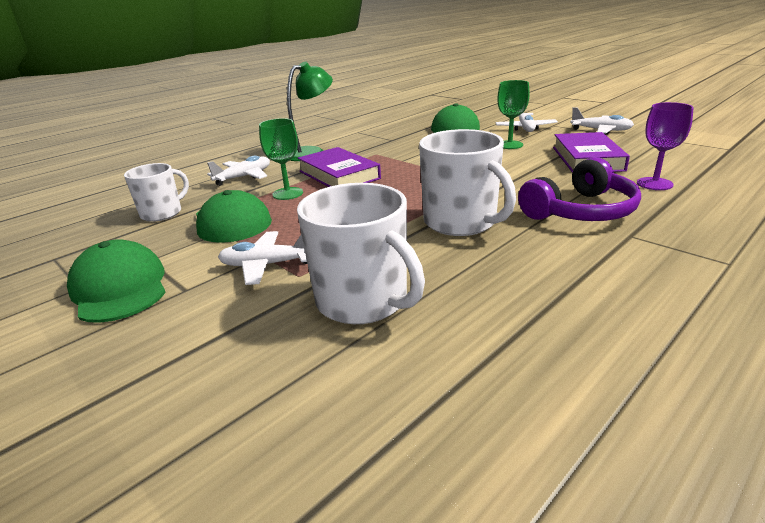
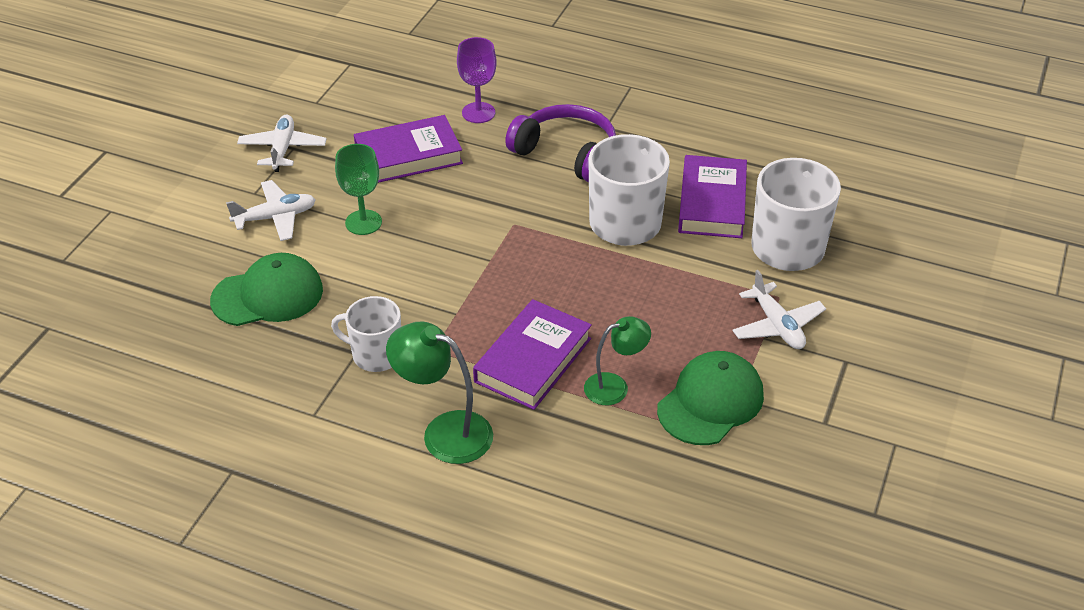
camera: 115 degrees left, 15 degrees up
(119, 288) = (874, 410): green cap -> none
(162, 213) = (728, 488): white mug -> white mug (375, 355)
(244, 177) = (578, 467): white plane -> none
(287, 193) = (615, 386): green goblet -> green lamp
(468, 270) = (712, 203): none -> purple book

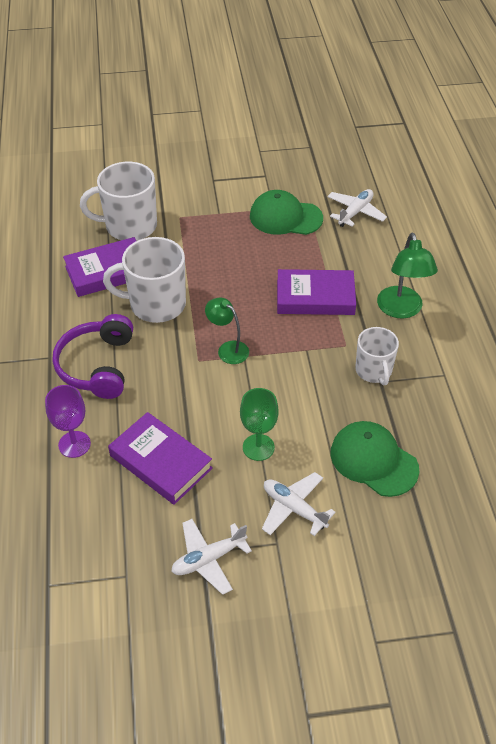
camera: 120 degrees left, 5 degrees up
(615, 386) = (306, 256): green lamp -> green lamp (228, 349)
(777, 325) = (205, 211): white plane -> white plane (355, 212)

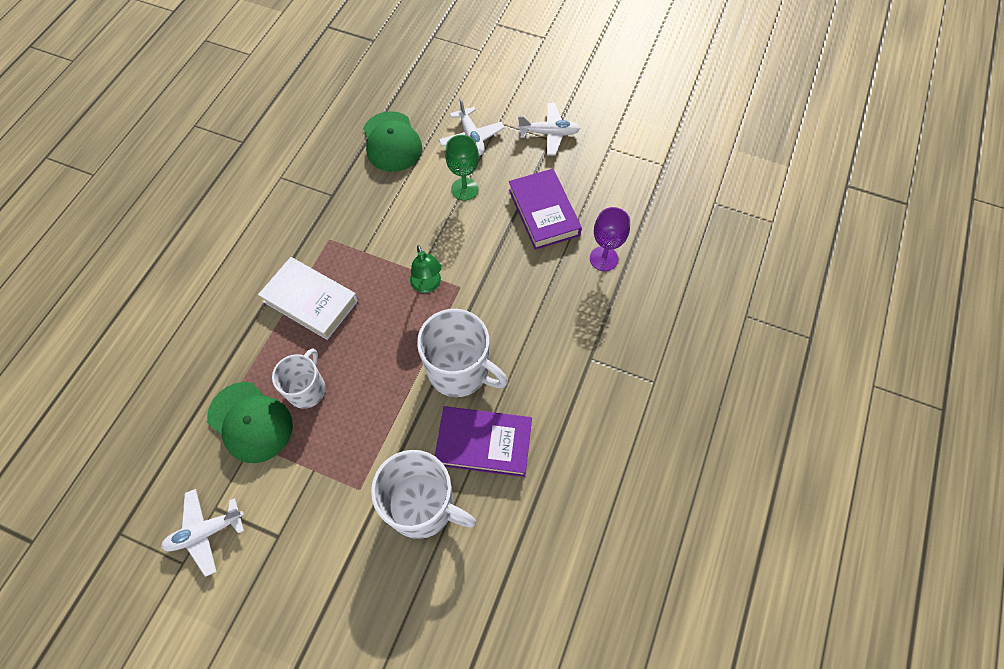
camera: 150 degrees left, 15 degrees up
(97, 366) = (550, 326): purple headphones -> none
(315, 297) = (311, 301): purple book -> white book
(355, 212) = (177, 388): white plane -> white plane (205, 532)
(374, 371) = (328, 206): white mug -> white mug (307, 389)
(401, 310) = (252, 249): green lamp -> none

